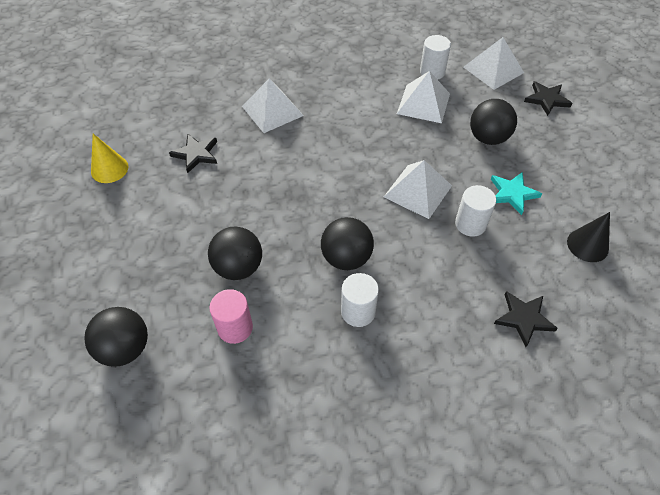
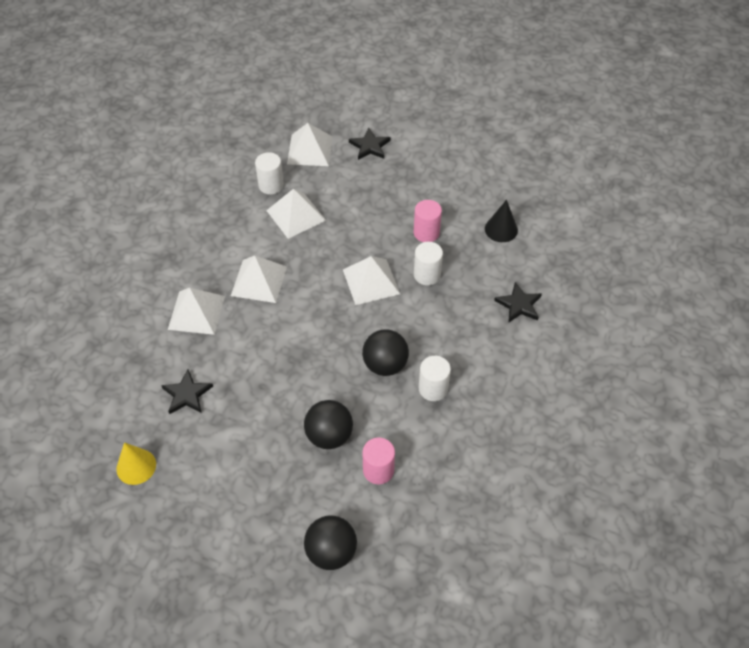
camera: 50 degrees left, 0 degrees up
(338, 124) = (259, 281): none -> white pyramid
(488, 138) = (368, 206): black ball -> none
(512, 193) = (426, 233): turquoise star -> pink cylinder

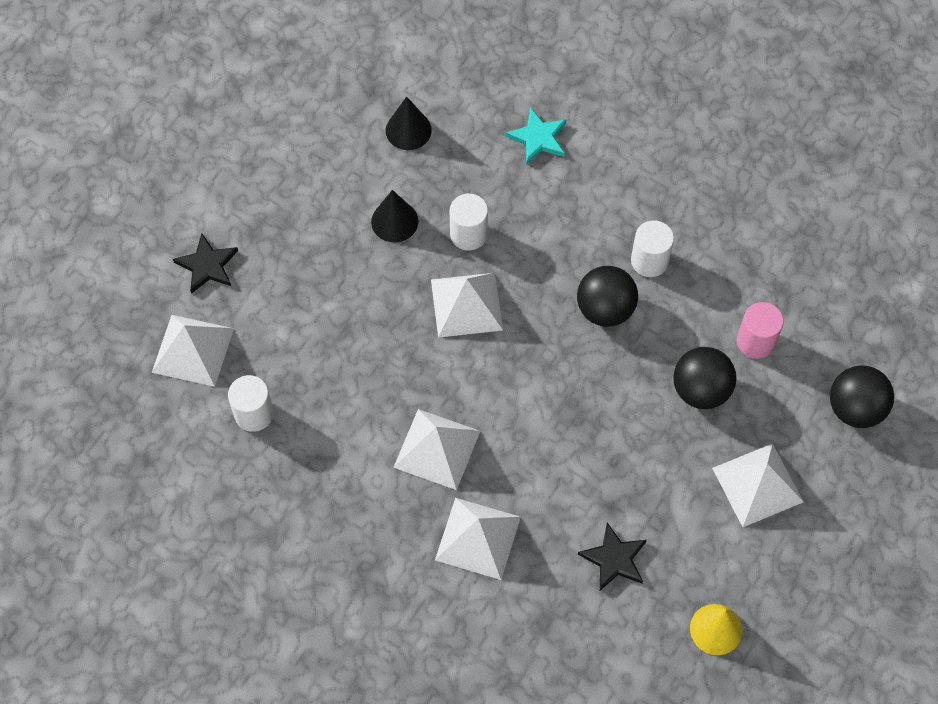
camera: 80 degrees left, 10 degrees up
(296, 215) = (323, 385): white pyramid -> white pyramid (757, 484)
(426, 233) = (394, 221): pink cylinder -> black cone
(519, 305) = (538, 138): black star -> turquoise star

